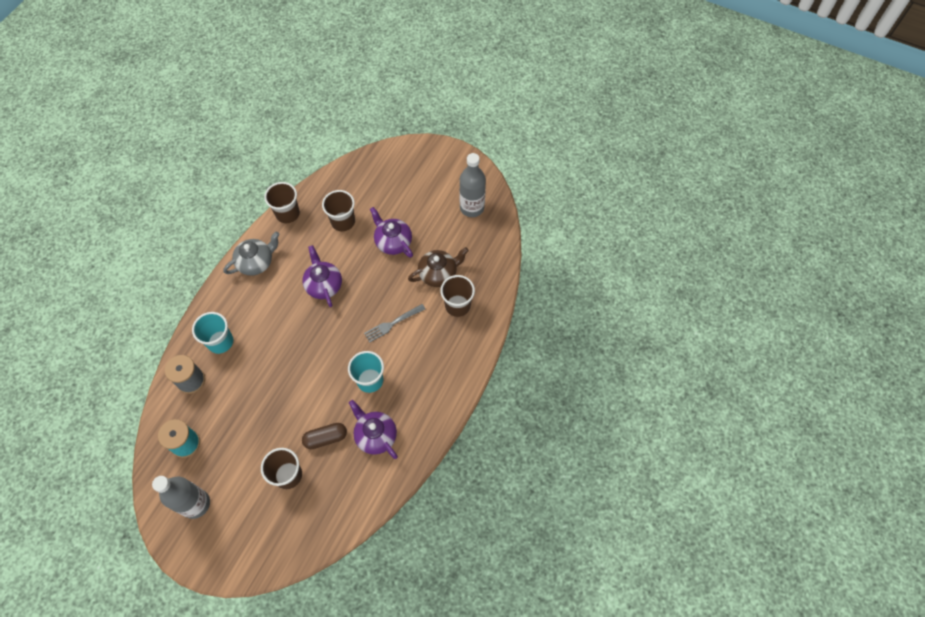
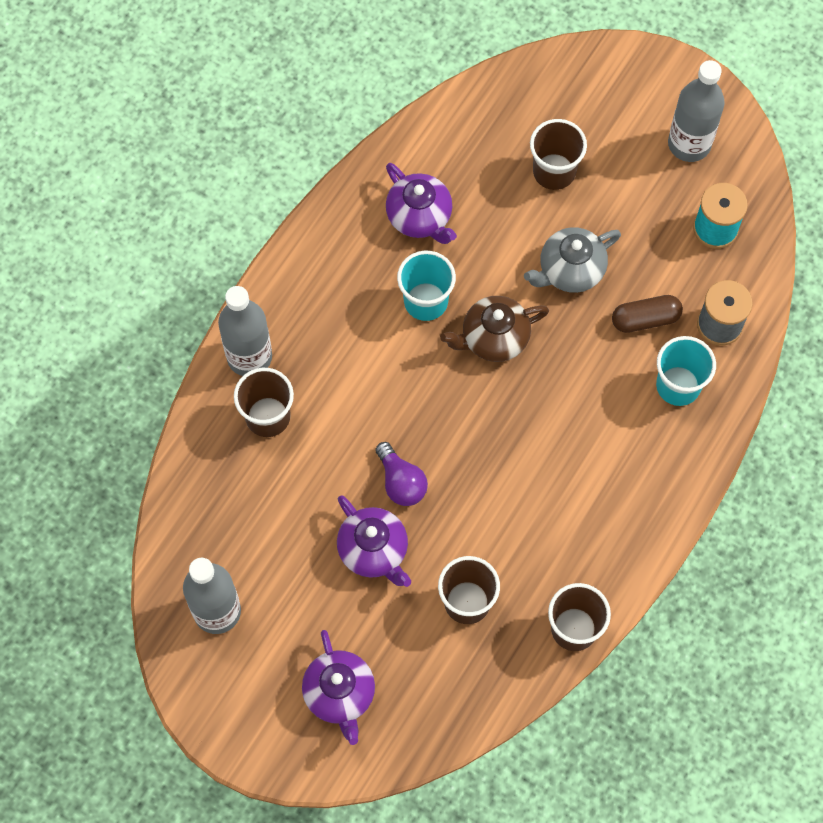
camera: 175 degrees left, 5 degrees up
(256, 262) = (627, 529): grey teapot -> grey teapot (570, 270)
(324, 285) = (502, 475): purple teapot -> purple teapot (339, 694)
(325, 438) = (497, 219): brown capsule -> brown capsule (645, 319)
(380, 277) = (401, 482): none -> purple light bulb
(392, 324) = (383, 393): grey fork -> none
(438, 274) = (295, 479): brown teapot -> brown teapot (493, 338)
(472, 338) = (249, 357): none -> grey bottle

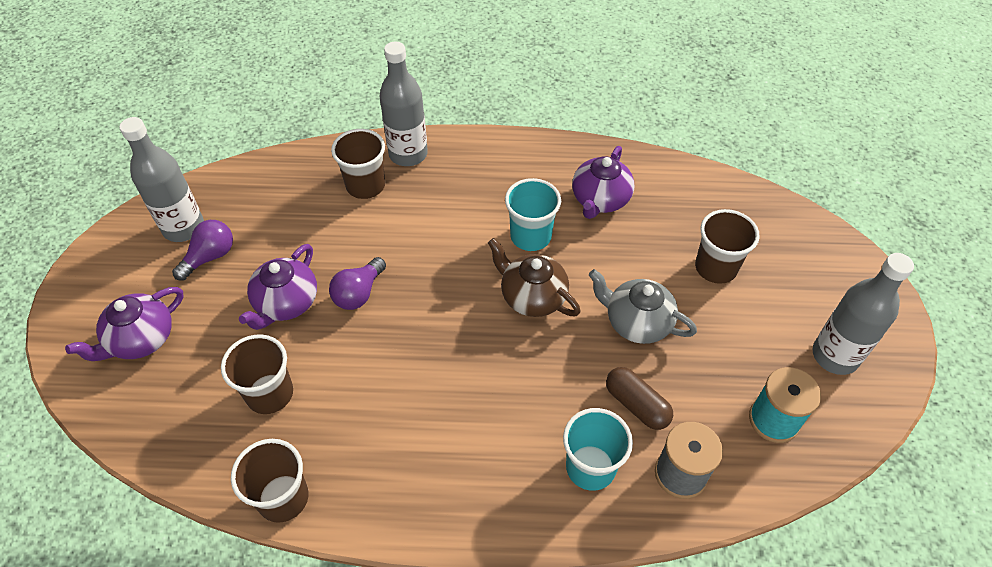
camera: 60 degrees right, 15 degrees down
(273, 599) = (210, 257): none -> purple light bulb

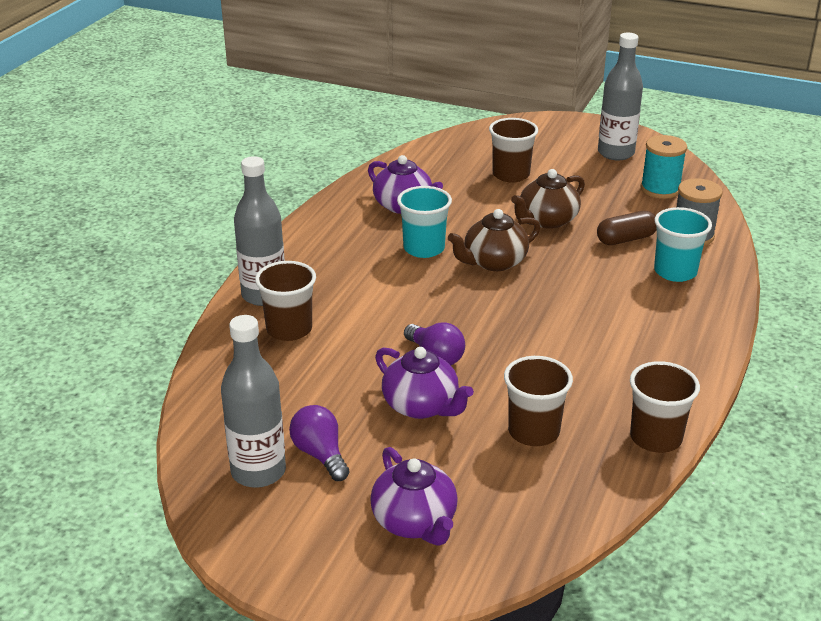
camera: 70 degrees left, 20 degrees down
(637, 322) = (547, 220): grey teapot -> brown teapot

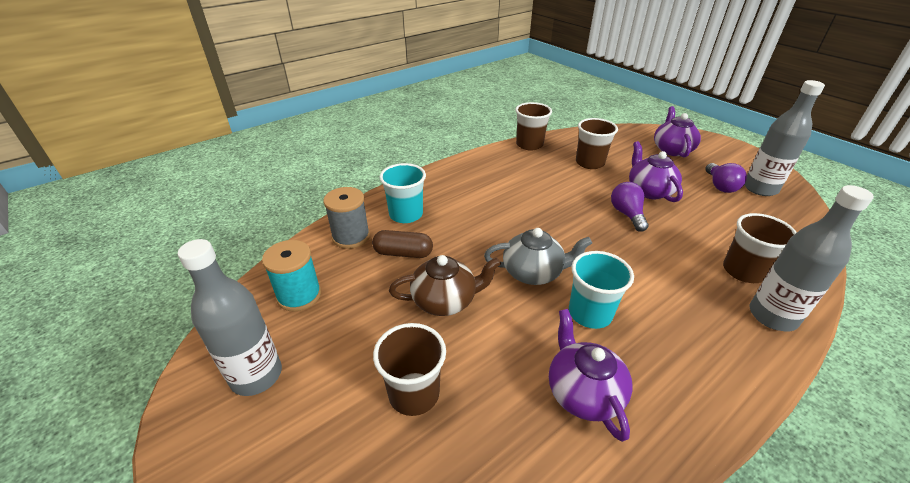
camera: 150 degrees left, 5 degrees up
(494, 262) = (533, 272): brown teapot -> grey teapot

